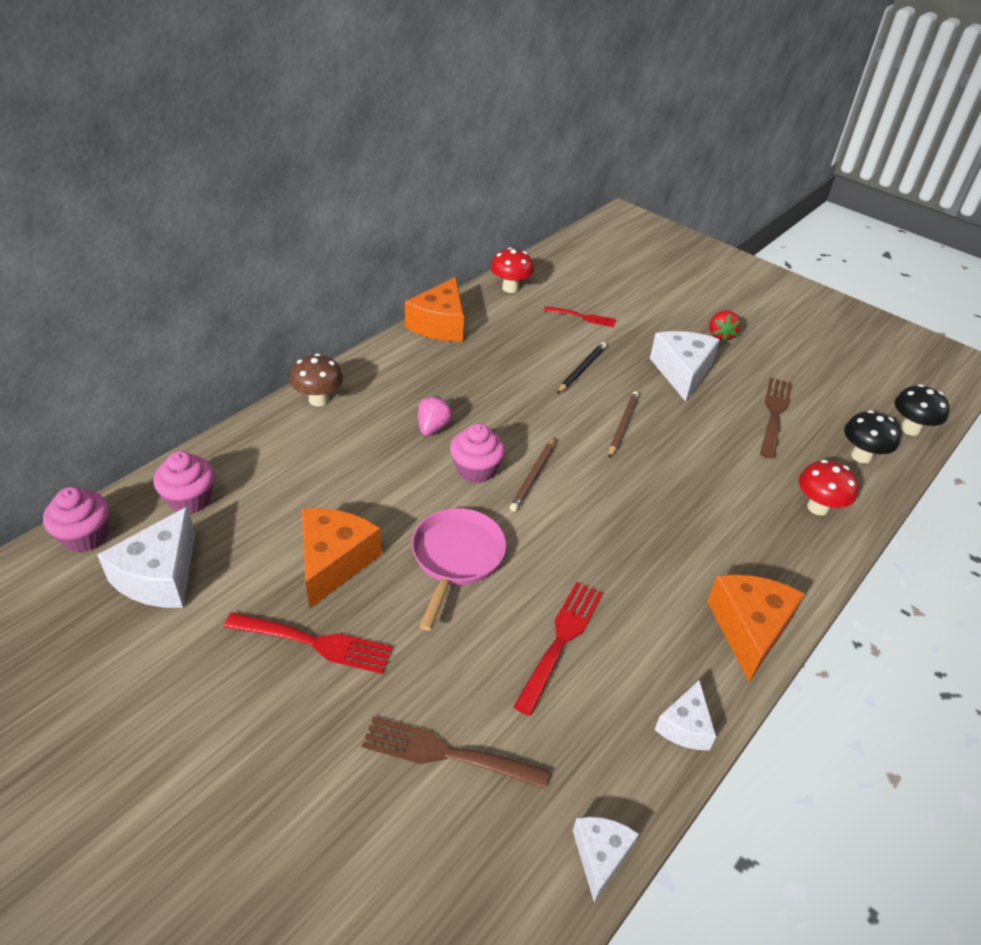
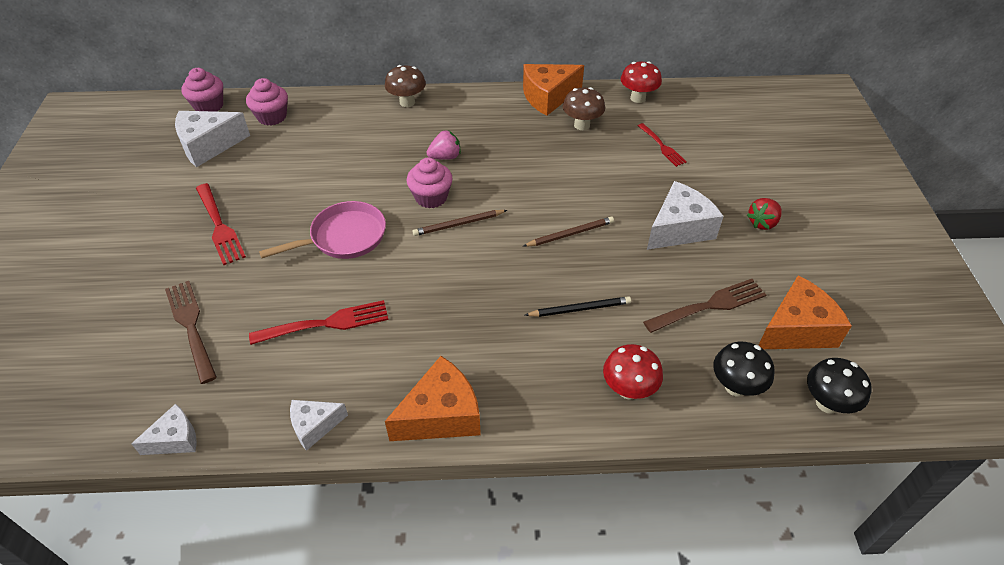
camera: 50 degrees right, 5 degrees up
(334, 562) = (285, 194): orange cheese -> orange cheese (796, 329)
(502, 333) = (582, 125): none -> brown mushroom
(581, 369) = (601, 180): black pencil -> black pencil (580, 309)

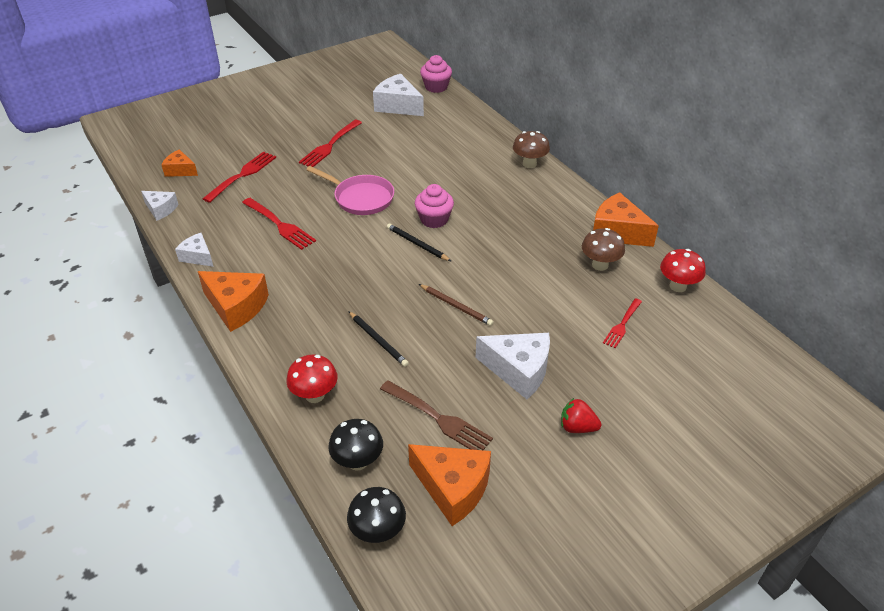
camera: 60 degrees right, 5 degrees down
(108, 390) = (180, 170): none -> orange cheese
(191, 326) = (242, 175): brown fork -> red fork
(272, 117) = (451, 115): pink cupcake -> none
(445, 157) = (485, 208): pink strawberry -> none
(458, 224) = (417, 244): brown pencil -> black pencil

